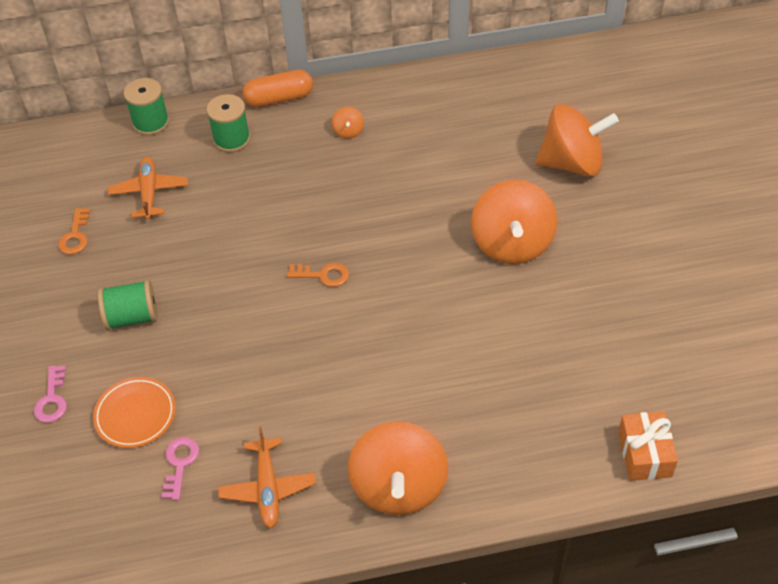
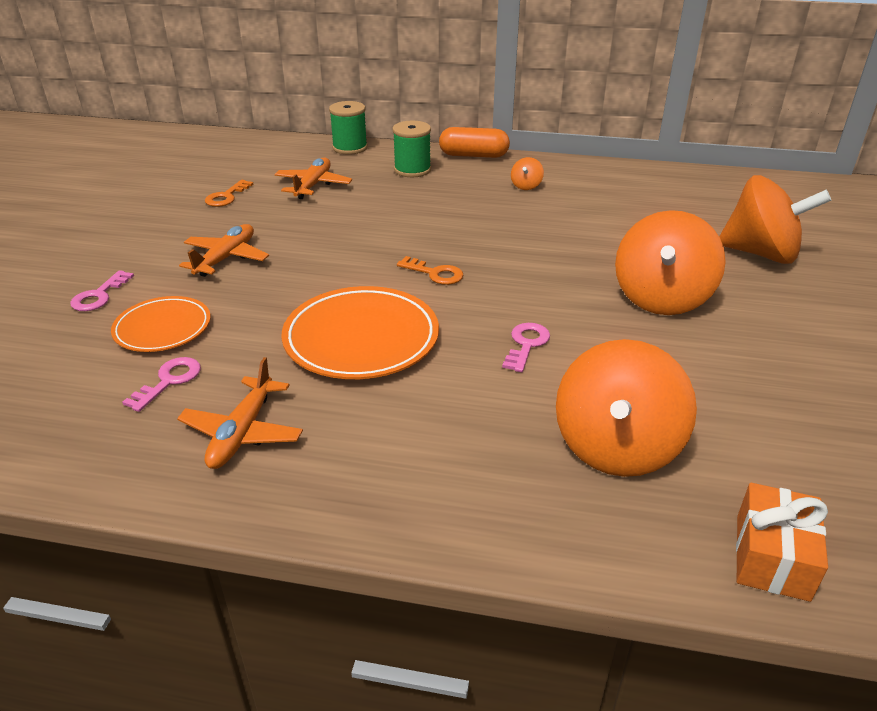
camera: 20 degrees right, 15 degrees down
(132, 317) = (226, 258): green spool -> orange plane
(302, 368) = (361, 338): none -> orange plate
(398, 487) = (398, 482): orange spinning top -> orange spinning top (616, 447)
(430, 330) = (526, 344): none -> pink key

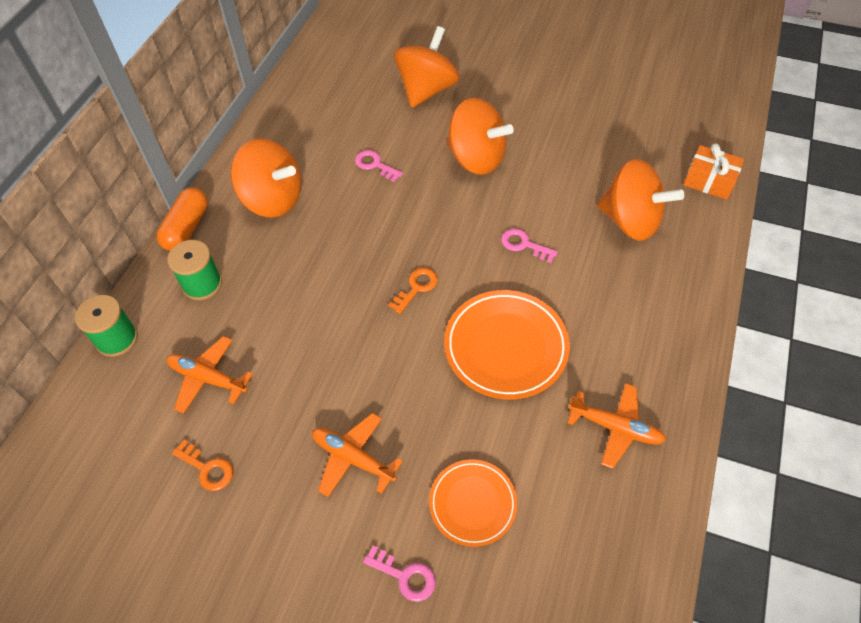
camera: 80 degrees left, 20 degrees up
(169, 381) = (551, 487): pink key -> pink key (375, 165)
(526, 186) = (272, 199): orange spinning top -> orange spinning top, size x2.42

